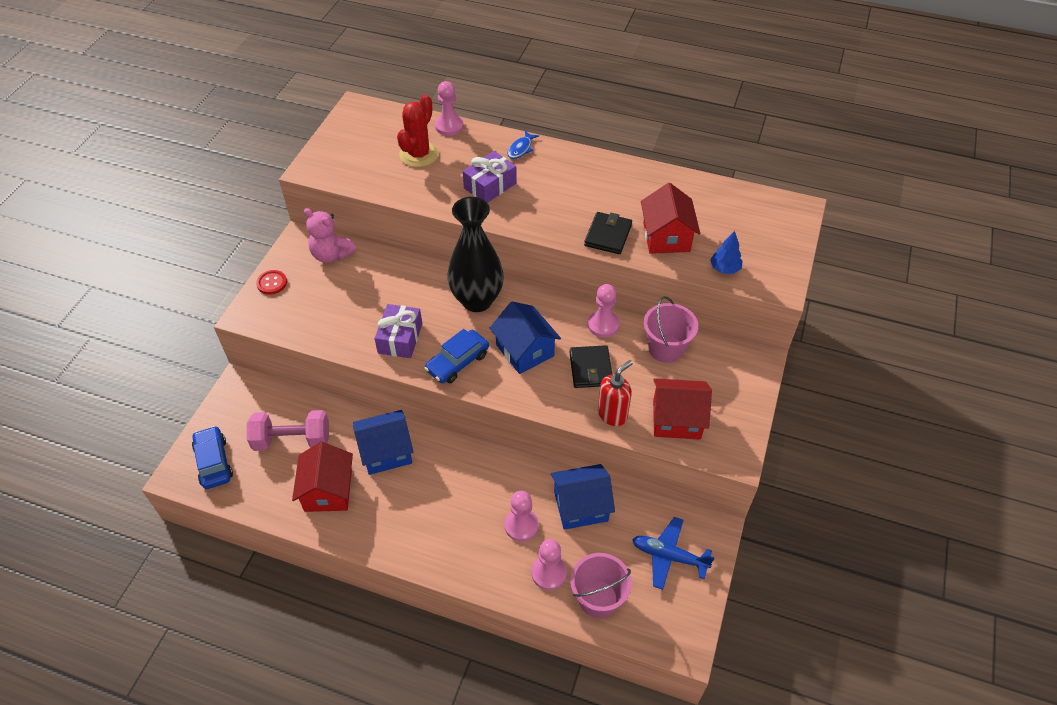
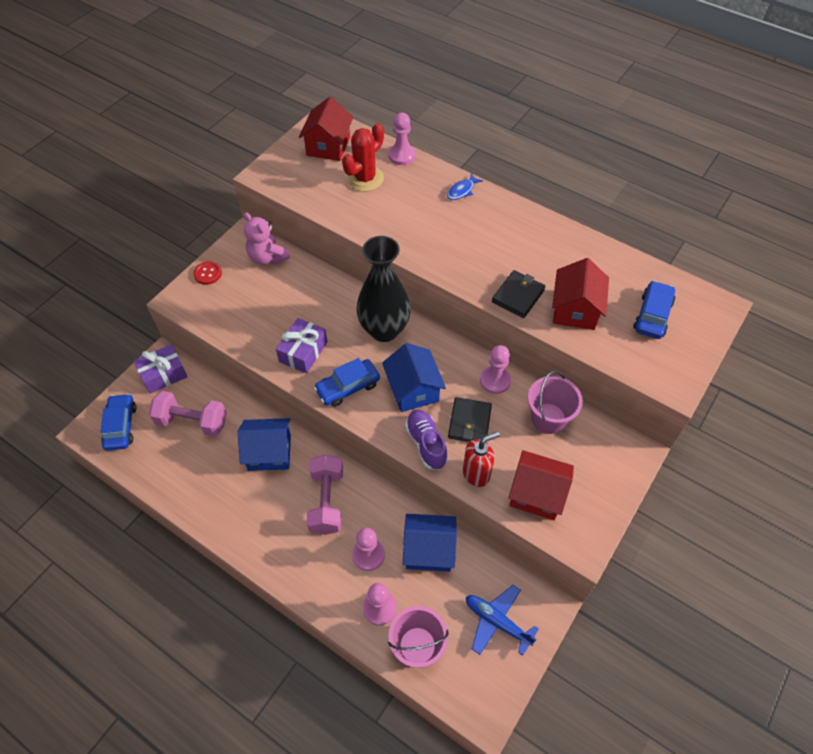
camera: 15 degrees right, 5 degrees up
(328, 491) = (208, 477): red house -> red house (328, 146)
(462, 485) = (327, 501): none -> pink dumbbell
(490, 186) = (421, 222): purple gift -> purple gift (163, 374)
(554, 398) = (426, 444): none -> purple shoe
(724, 268) = (623, 355): blue tree -> none
(740, 228) = (652, 315): none -> blue car

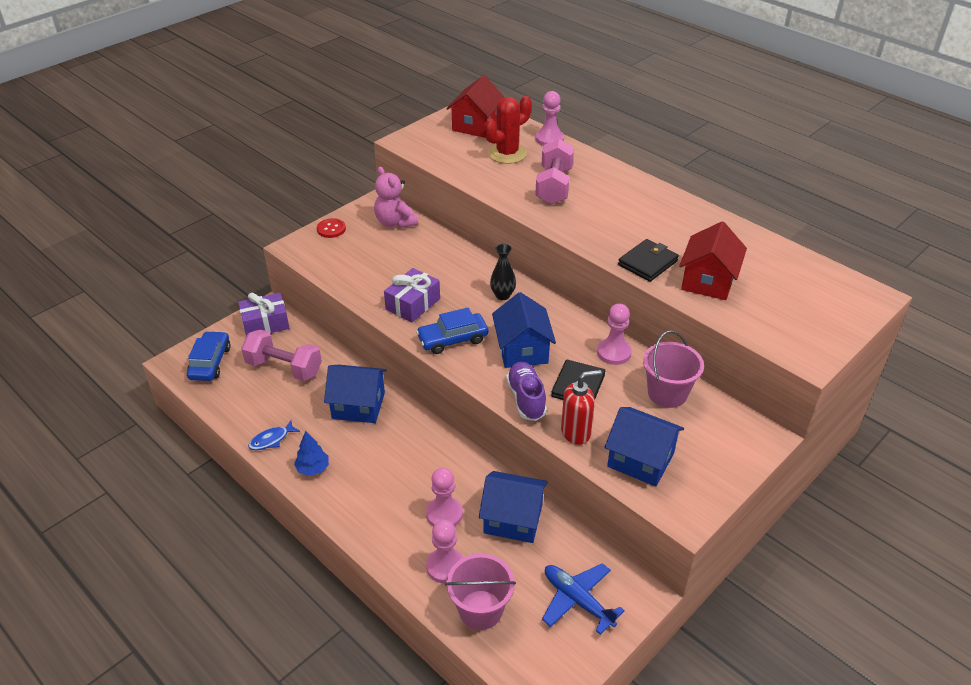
camera: 10 degrees right, 15 degrees down
(242, 527) = (313, 468): none -> blue tree
(327, 501) = (409, 458): pink dumbbell -> pink dumbbell (554, 186)
(384, 330) = (502, 295): black vase -> black vase, size x0.46
(462, 191) = (606, 172): blue fish -> blue fish (271, 440)
(536, 494) = (640, 460): red house -> blue house
(652, 315) = (794, 295): blue car -> none

